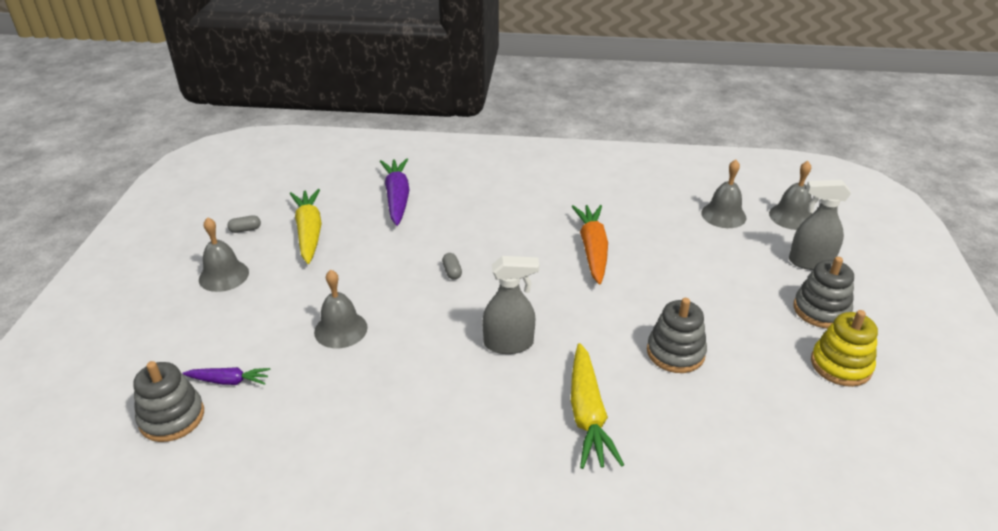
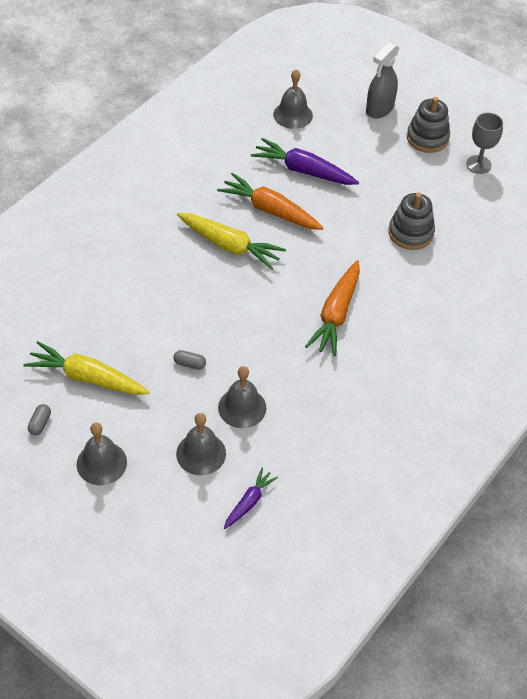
camera: 60 degrees left, 15 degrees up
(172, 417) = (264, 552): grey stacking toy -> none
(397, 197) = (88, 294): purple carrot -> purple carrot (303, 170)
(452, 272) = (227, 306): grey capsule -> grey capsule (189, 364)
(509, 344) = (336, 314): grey spray bottle -> orange carrot
(588, 415) = (432, 309): yellow carrot -> yellow carrot (230, 246)
(791, 216) = (325, 82): grey bell -> grey bell (201, 453)
(841, 365) = (478, 164): yellow stacking toy -> grey goblet

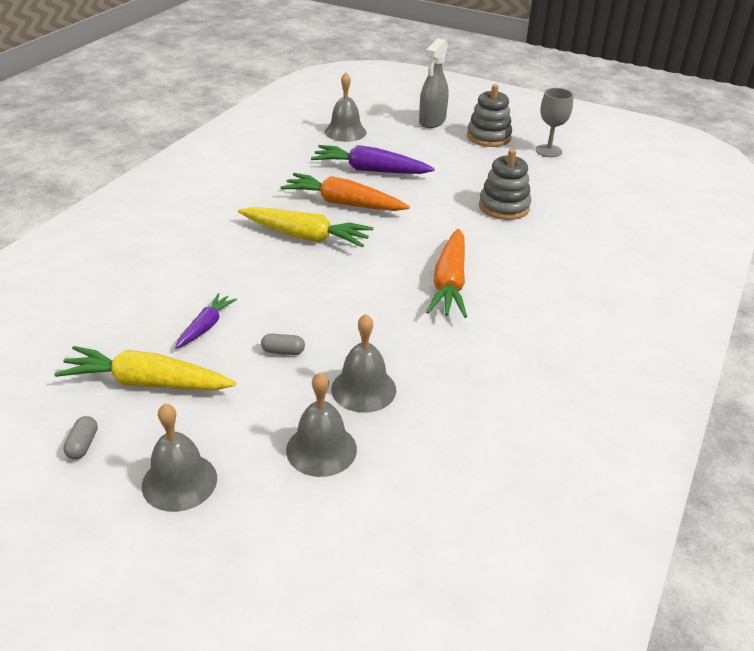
camera: 10 degrees left, 15 degrees down
(249, 502) = (405, 500): purple carrot -> purple carrot (206, 326)

